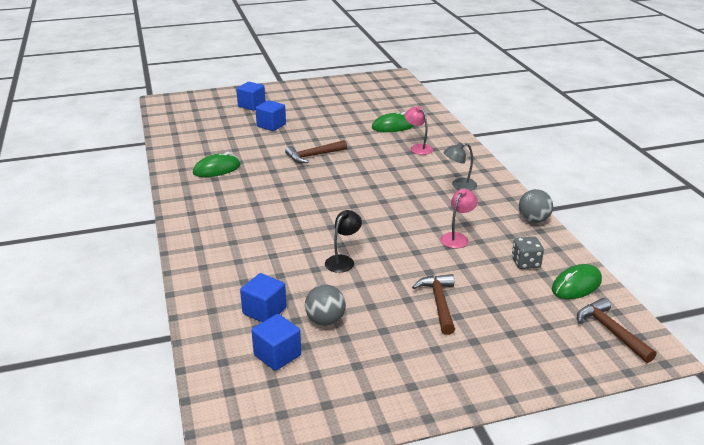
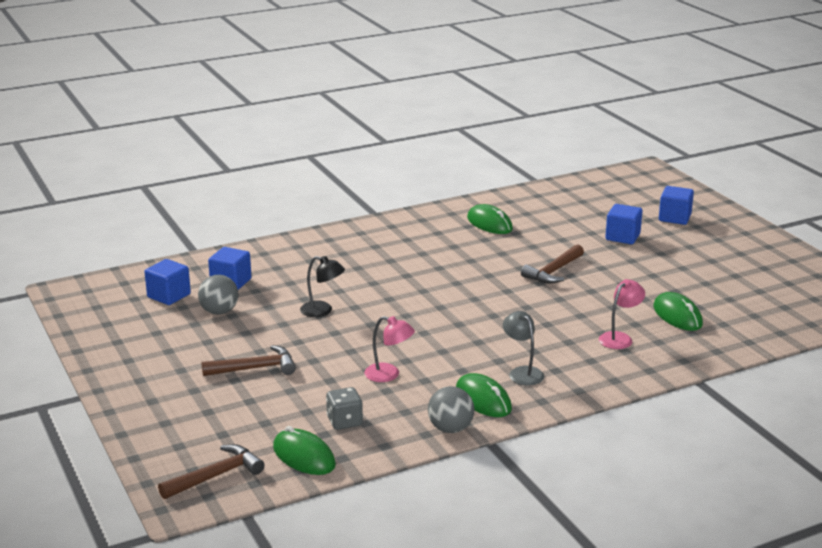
camera: 80 degrees right, 5 degrees down
(313, 156) = (553, 271): brown hammer -> brown hammer turned 105 degrees counterclockwise
(495, 204) = (483, 400): none -> green mouse

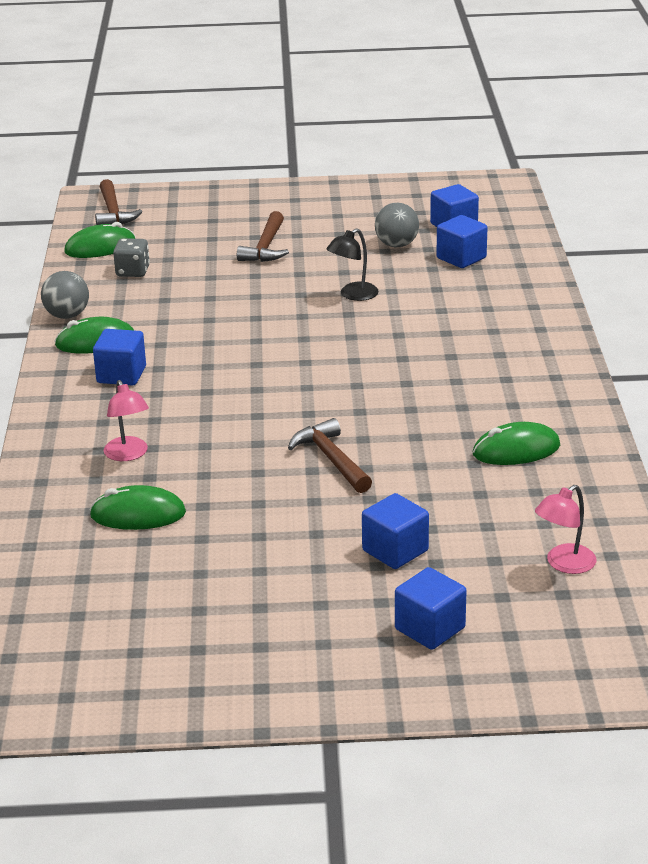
camera: 115 degrees right, 5 degrees up
(389, 375) = (190, 305): pink lamp -> pink lamp (564, 564)
(522, 372) = (121, 375): grey lamp -> blue cube

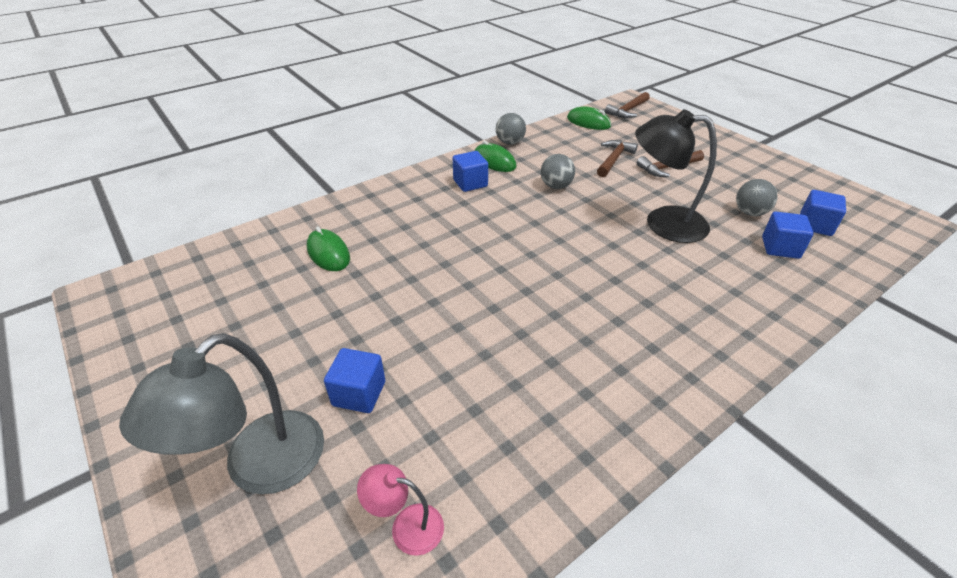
camera: 55 degrees right, 10 degrees up
(128, 455) = (389, 222): pink lamp -> none
(132, 272) = (578, 141): grey dice -> none
(206, 324) = (556, 186): none -> grey ball
(332, 459) = (454, 305): brown hammer -> brown hammer (614, 159)
(353, 295) = (663, 223): black lamp -> black lamp, size x2.02
(430, 628) = (259, 467): blue cube -> grey lamp
(516, 450) = (556, 403): green mouse -> none

